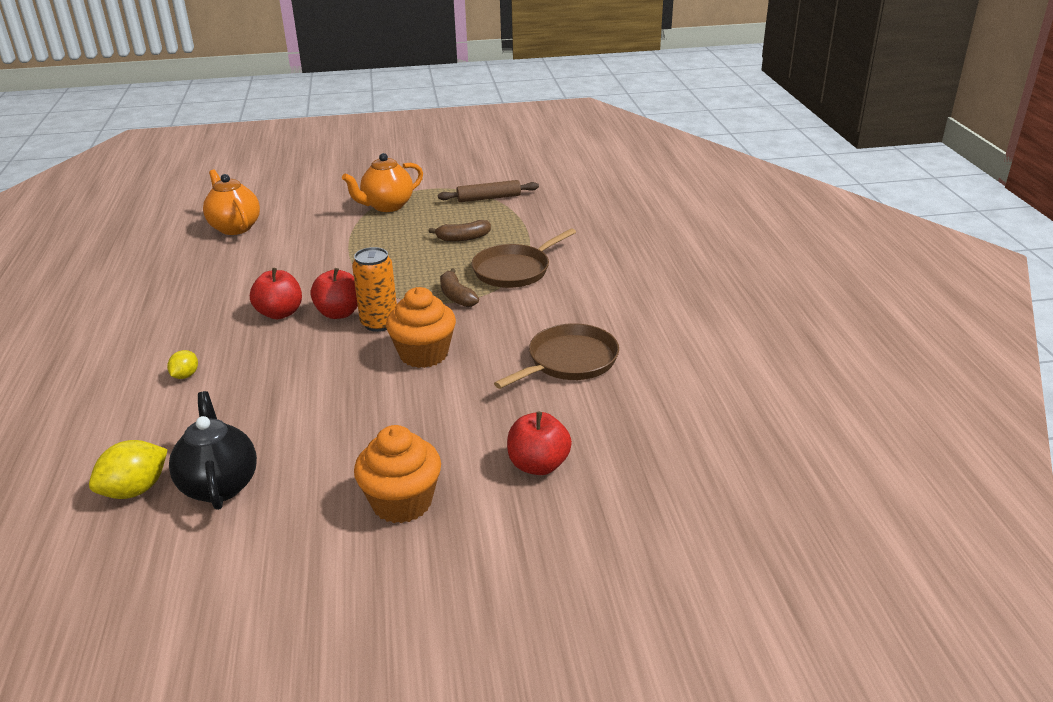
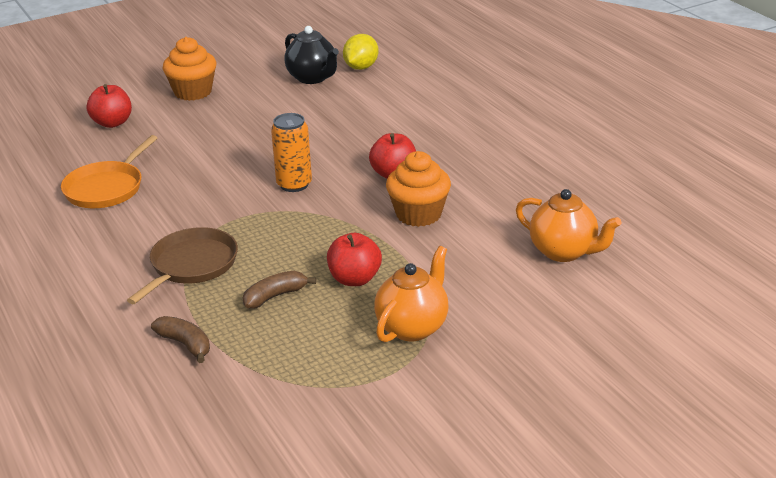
camera: 160 degrees right, 0 degrees up
(185, 375) = (412, 119): yellow lemon -> none
(339, 313) = (339, 185): red apple -> red apple (355, 279)
(424, 354) = (235, 169): orange cupcake -> orange cupcake (418, 214)
(456, 296) = (238, 223): brown banana -> brown banana (185, 344)
(489, 198) = (281, 376): brown rolling pin -> none
(569, 361) = (106, 188): brown pan -> orange pan

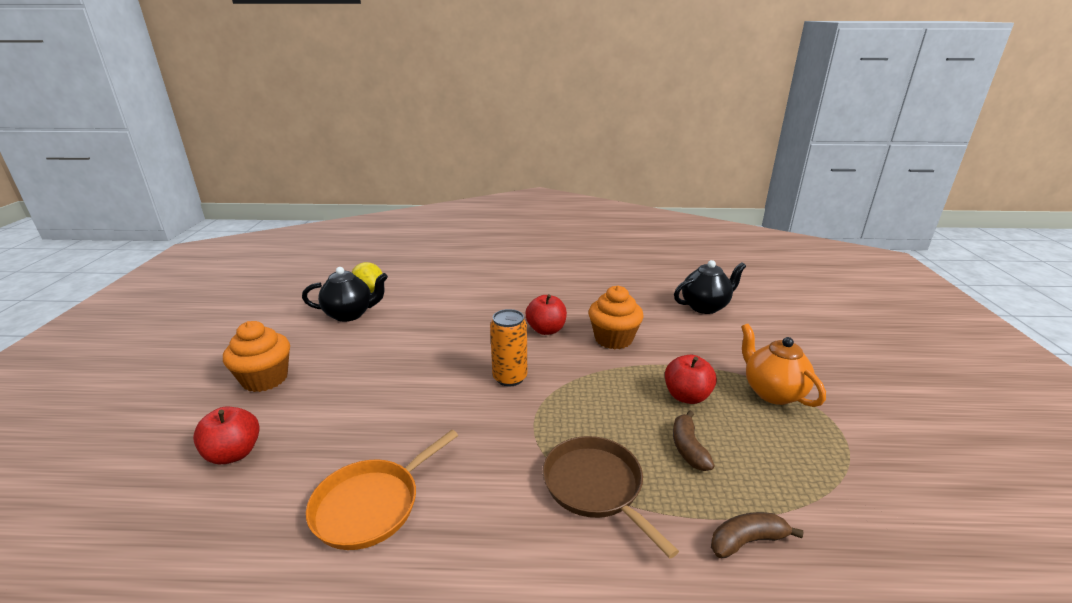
camera: 60 degrees left, 5 degrees down
(106, 188) = (371, 505): orange pan -> orange pan turned 75 degrees clockwise
(564, 252) = (705, 307): orange teapot -> black teapot

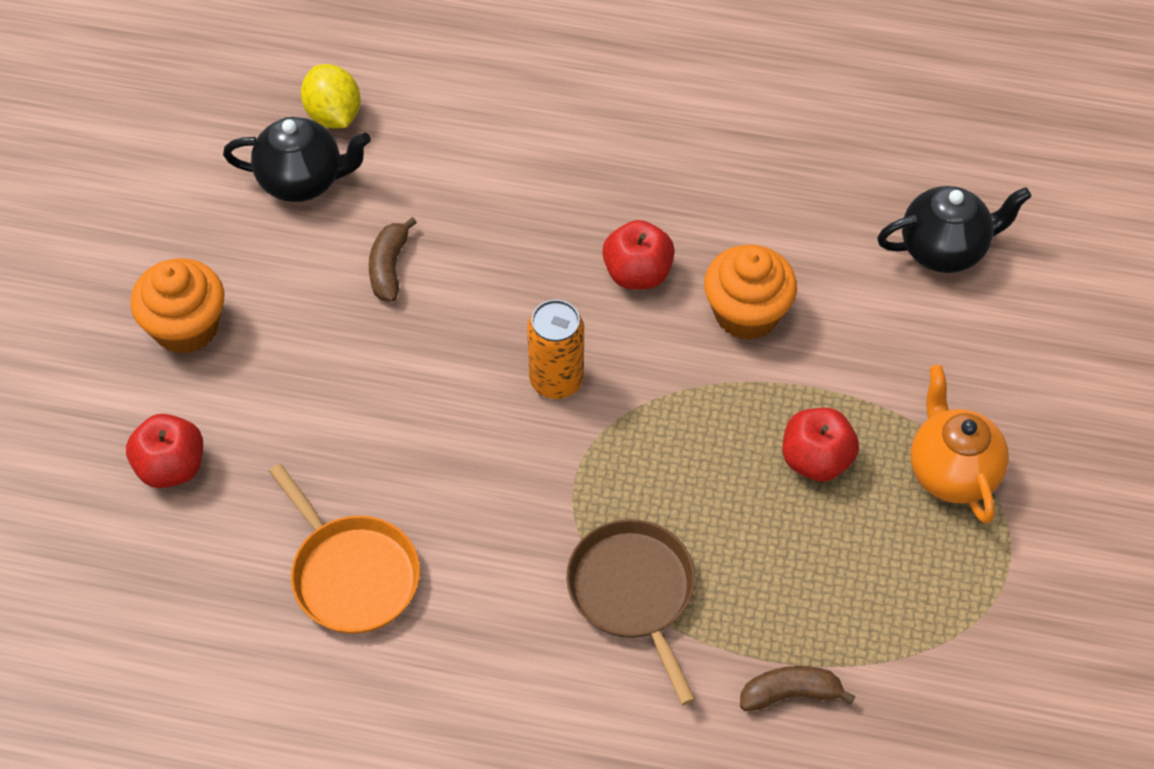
camera: 10 degrees right, 30 degrees up
(371, 505) = (352, 574): orange pan -> orange pan turned 90 degrees counterclockwise
(688, 448) = (778, 553): brown banana -> brown banana (389, 267)

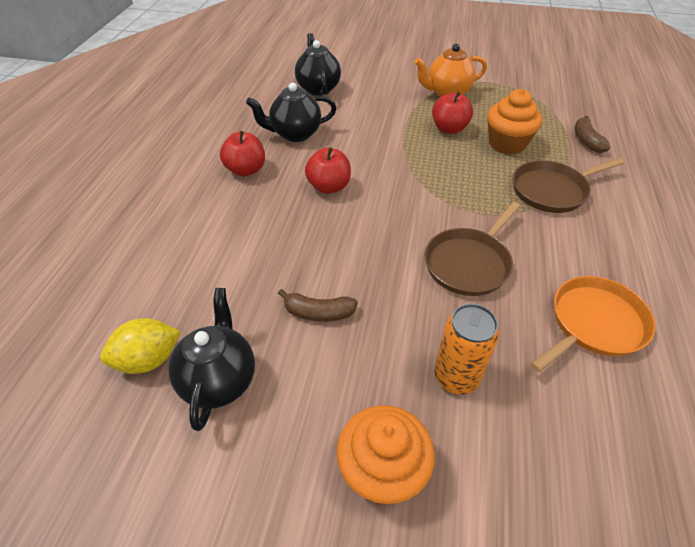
camera: 90 degrees left, 10 degrees down
(171, 467) = (540, 469): red apple -> red apple (246, 170)
(467, 443) = (469, 263): none -> brown pan
(556, 380) = (412, 221): orange can -> orange can (456, 377)
(746, 313) = (358, 147): orange cupcake -> orange cupcake (507, 144)
(782, 221) = (295, 134): none -> black teapot

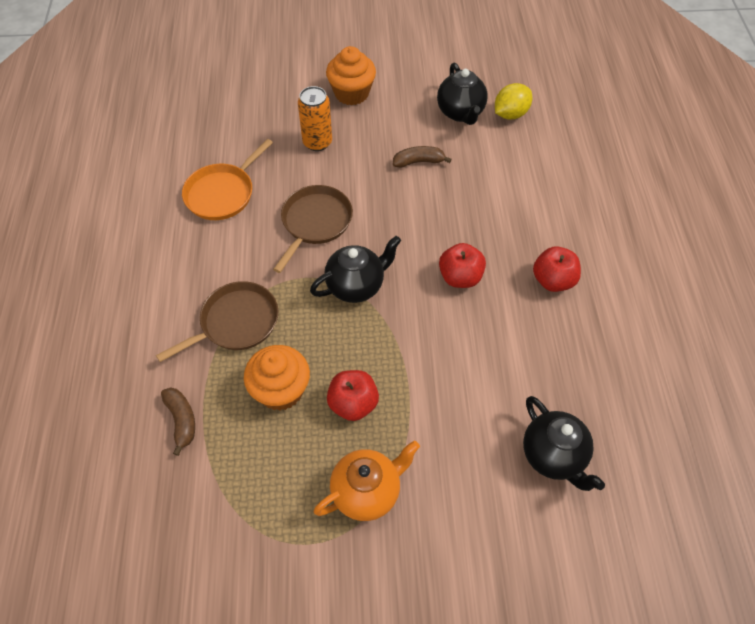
camera: 165 degrees right, 10 degrees up
(295, 134) = (533, 348): black teapot -> black teapot (356, 286)

